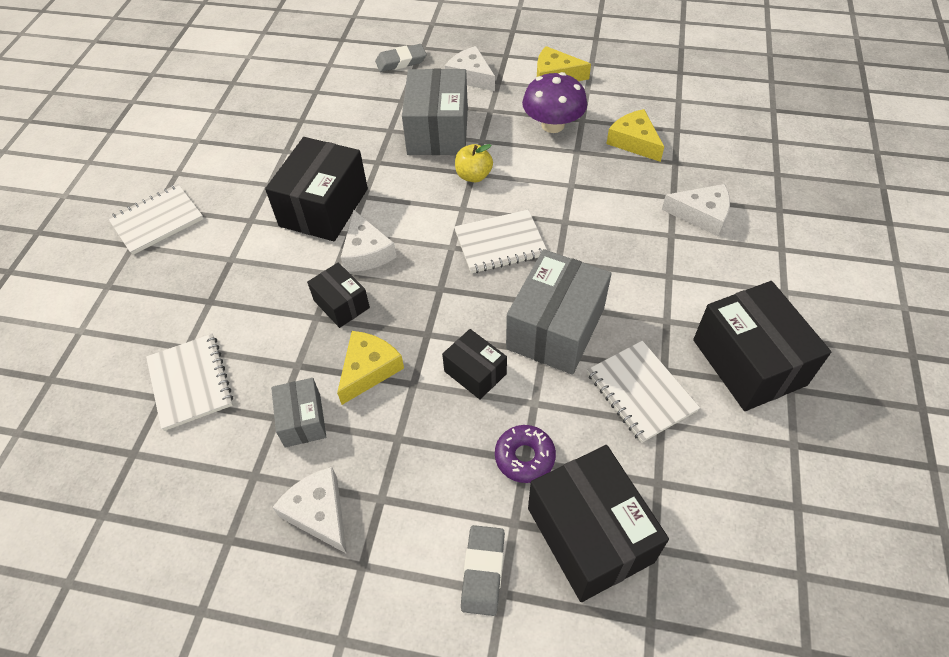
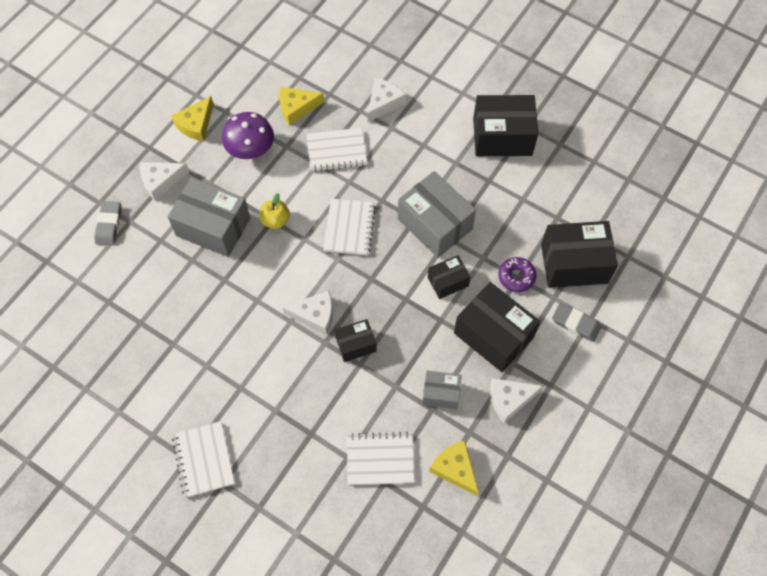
camera: 70 degrees left, 10 degrees up
(324, 207) = (254, 331): black box -> black box (493, 335)
(368, 369) = (418, 343): yellow cheese -> yellow cheese (455, 469)
(641, 392) = (499, 199): white notebook -> white notebook (336, 151)

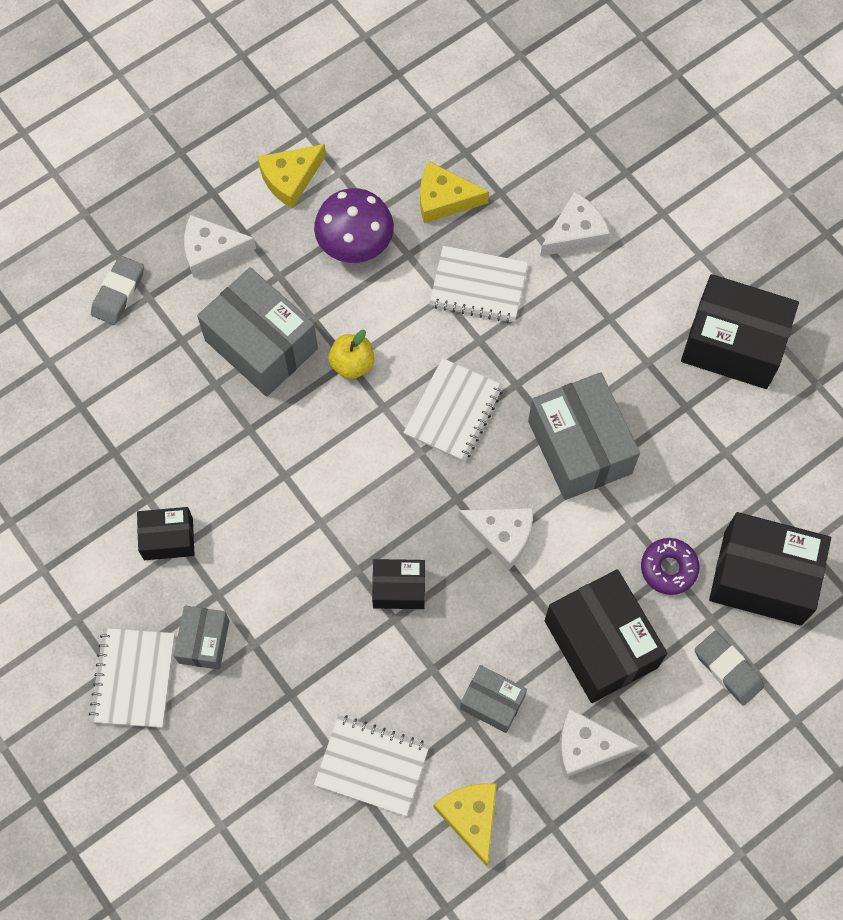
camera: 20 degrees right, 5 degrees up
(242, 420) = (204, 641): none -> grey box
(315, 315) = (357, 525): white cheese -> white cheese (502, 535)
(448, 282) = (565, 541): black box -> black box (168, 538)

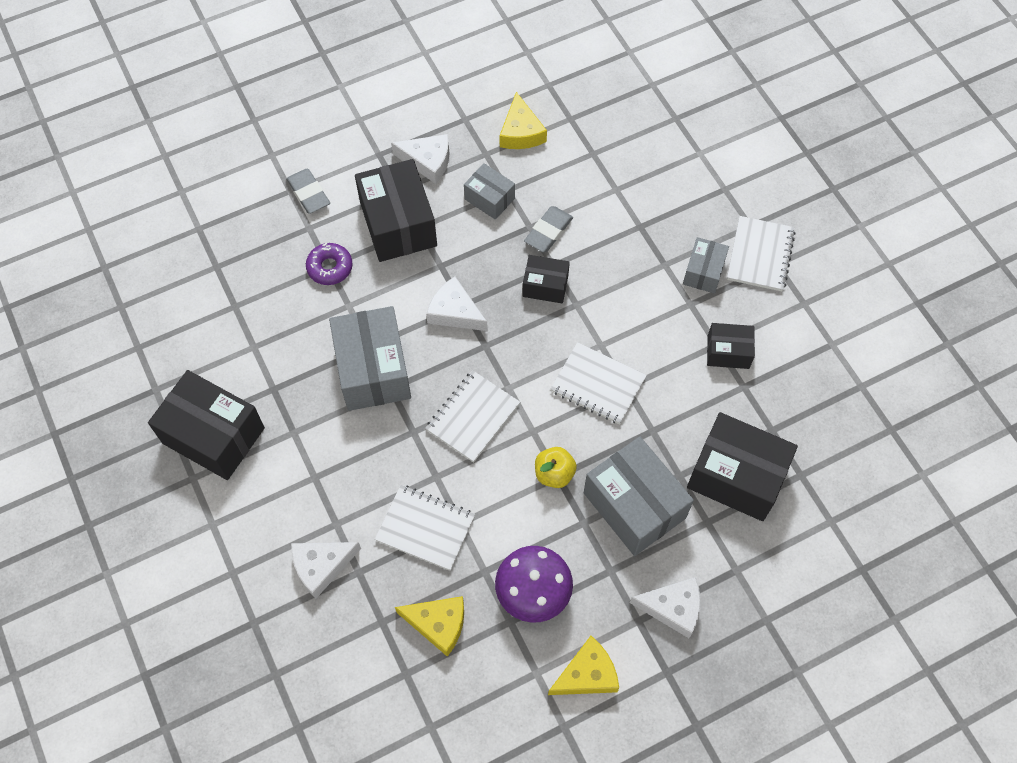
camera: 170 degrees left, 5 degrees down
(118, 292) = (765, 579): grey eraser -> grey eraser (548, 231)
(372, 766) = (586, 172): white notebook -> white notebook (598, 384)
(762, 578) = (259, 249): black box -> black box (736, 476)

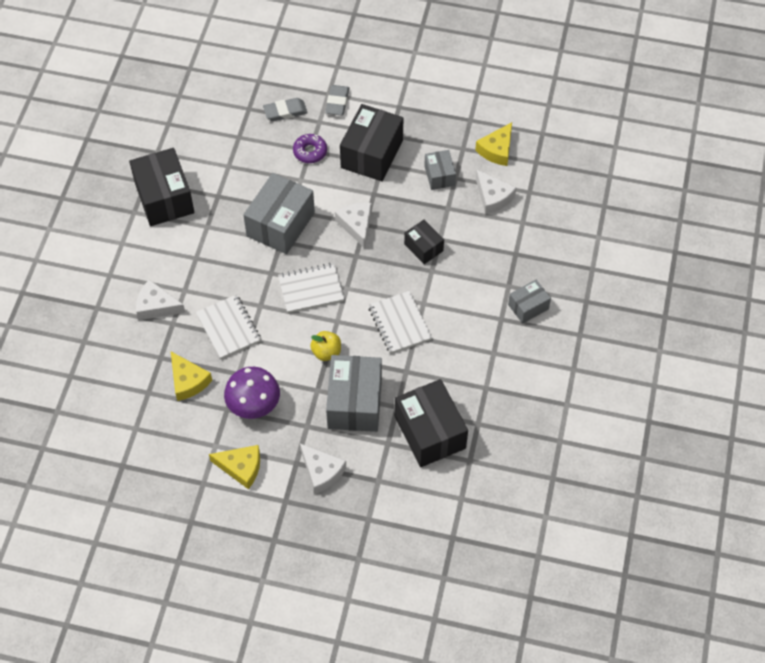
camera: 40 degrees right, 5 degrees down
(427, 161) = (423, 130): white cheese -> white cheese (493, 197)
(548, 231) = (456, 218): grey eraser -> grey eraser (285, 111)
(728, 352) = (496, 362): black box -> none
(760, 255) = (574, 322): white notebook -> none

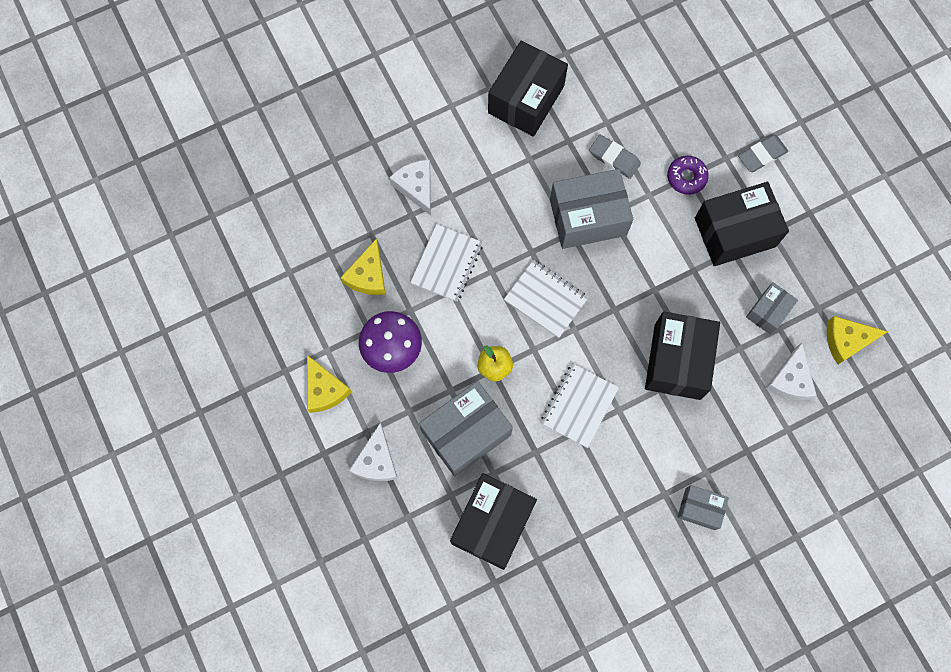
camera: 50 degrees right, 15 degrees up
(285, 111) = (708, 120): grey eraser -> grey eraser (614, 158)
(356, 225) = (646, 283): white cheese -> none
(423, 247) = (677, 361): black box -> black box, size x1.85

